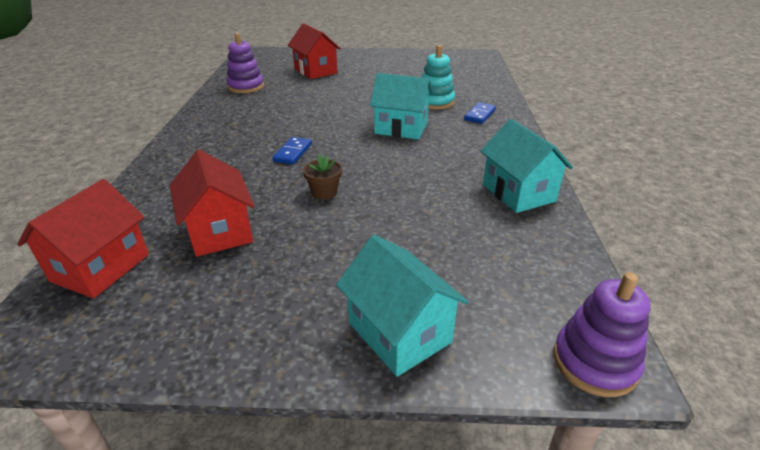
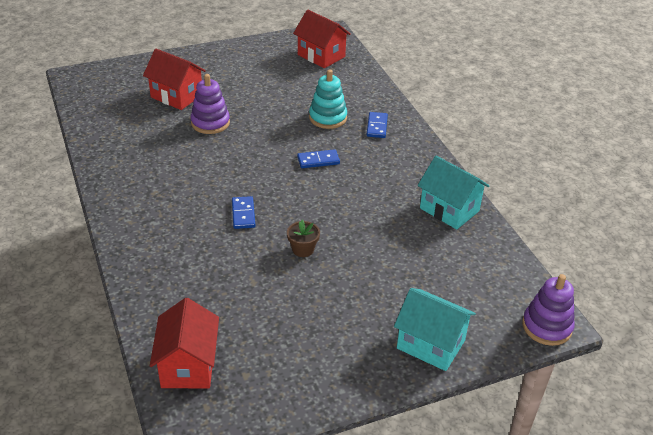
camera: 25 degrees left, 5 degrees up
(219, 231) = (250, 309): red house -> red house (321, 56)
(246, 87) = (121, 137): purple stacking toy -> purple stacking toy (210, 123)
(401, 128) = (318, 161): turquoise house -> blue domino

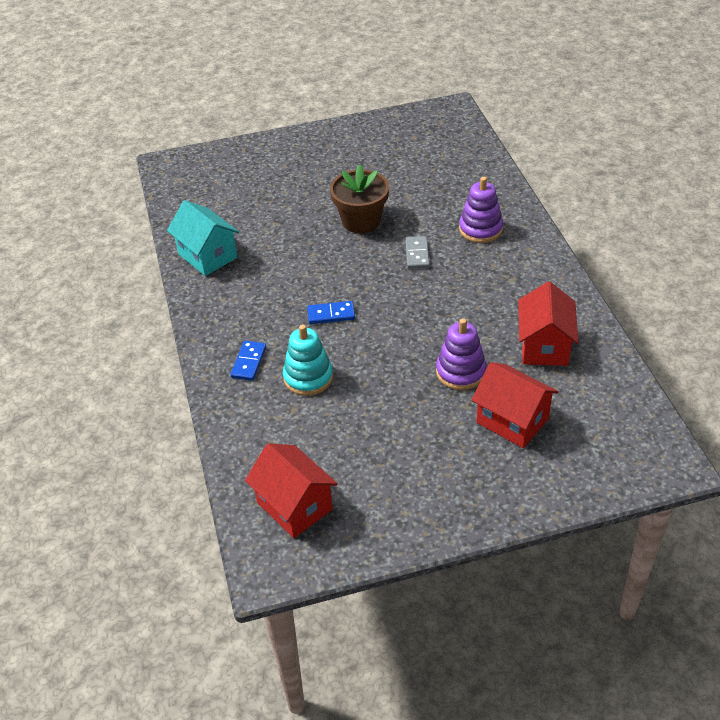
camera: 170 degrees left, 5 degrees up
(188, 365) = (457, 142): red house -> red house (544, 346)
(243, 214) = (417, 254): blue domino -> grey domino
(303, 249) = (361, 221): brown flower pot -> brown flower pot, size x1.89
(431, 344) = (271, 152): turquoise house -> none
(547, 327) = (175, 162): purple stacking toy -> purple stacking toy (480, 229)

